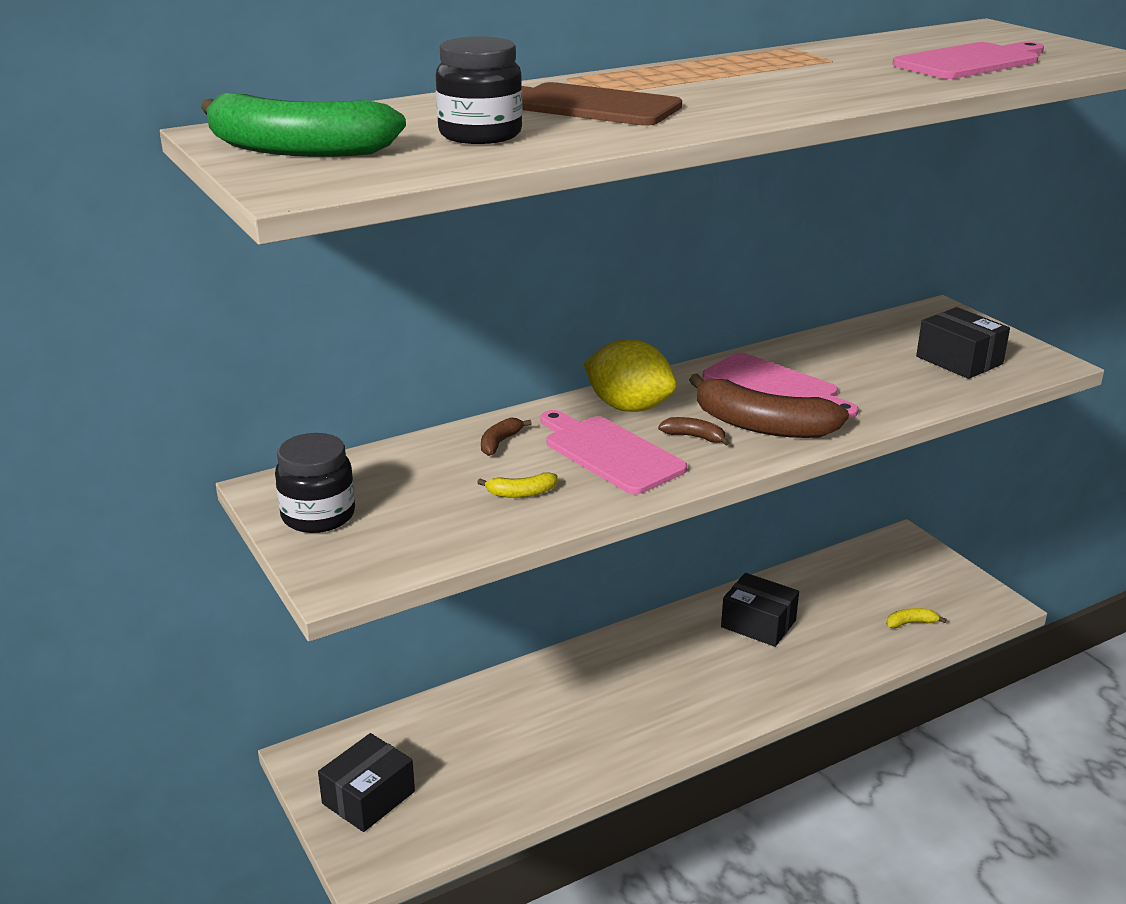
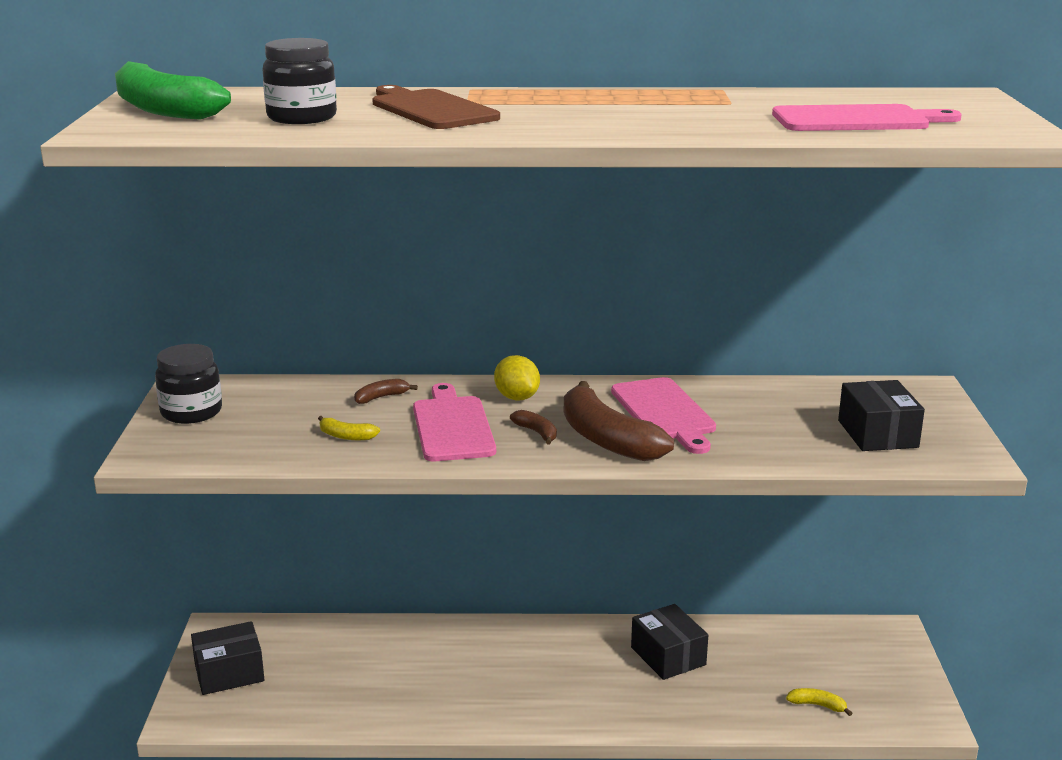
camera: 30 degrees right, 5 degrees down
(629, 407) = (517, 397): yellow lemon -> yellow lemon, size x0.66

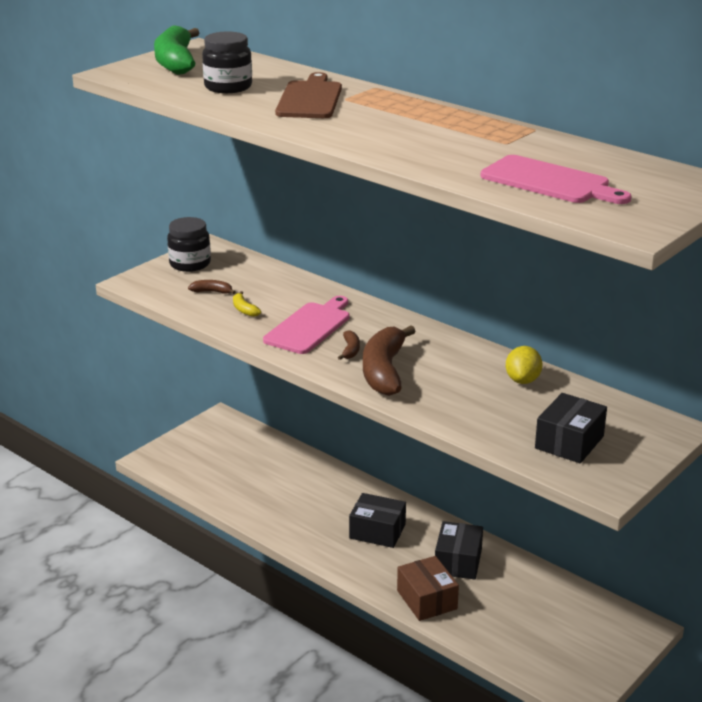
camera: 40 degrees right, 5 degrees up
(229, 673) = (199, 445): black box -> black box (377, 531)
(381, 397) = (300, 293): brown banana -> brown banana (212, 292)
(517, 397) = (377, 323): yellow lemon -> yellow lemon (522, 380)
(665, 412) = (451, 369): pink cutting board -> none
(690, 709) = (427, 600): none -> brown box
(817, 705) = (514, 642): yellow banana -> none

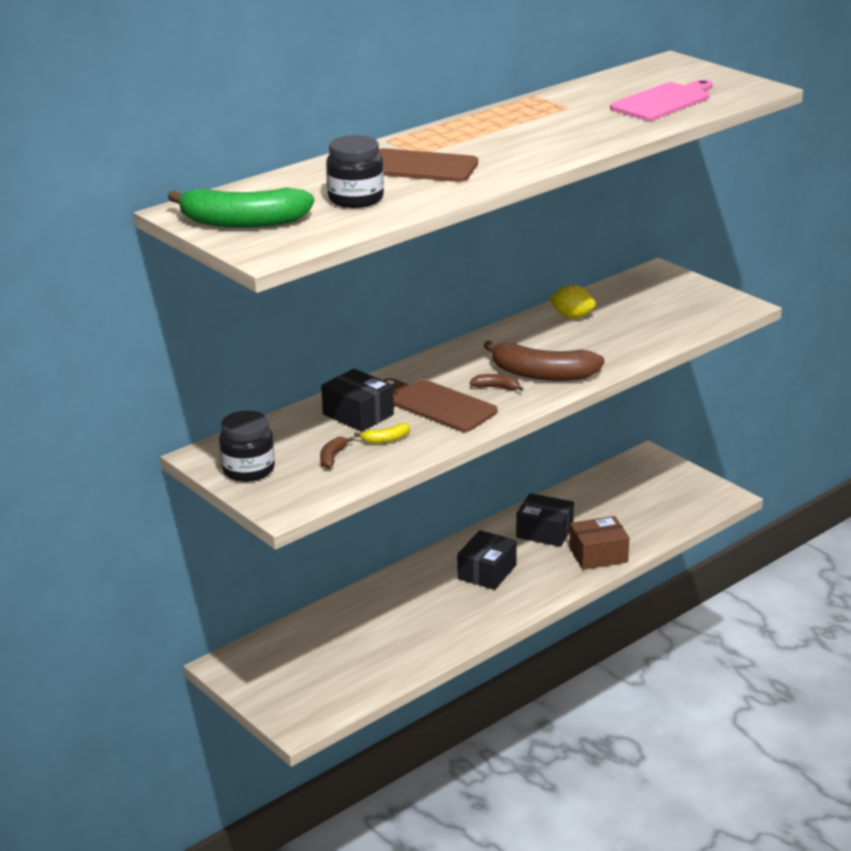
camera: 80 degrees left, 0 degrees up
(309, 326) = (439, 405): pink cutting board -> brown cutting board
(569, 442) = (676, 310): black box -> black box (358, 414)

